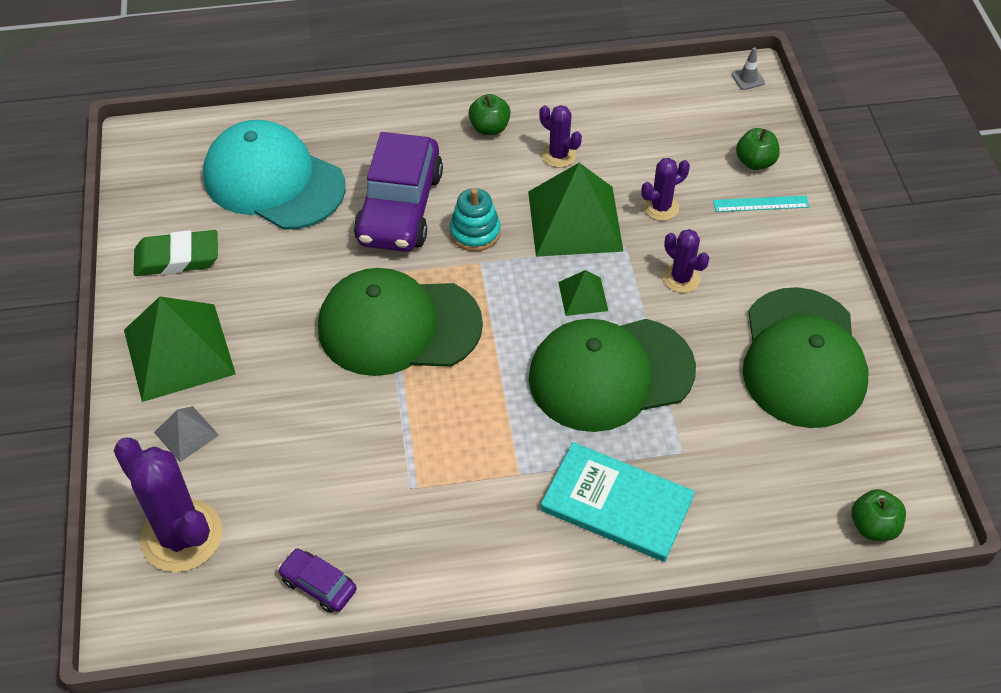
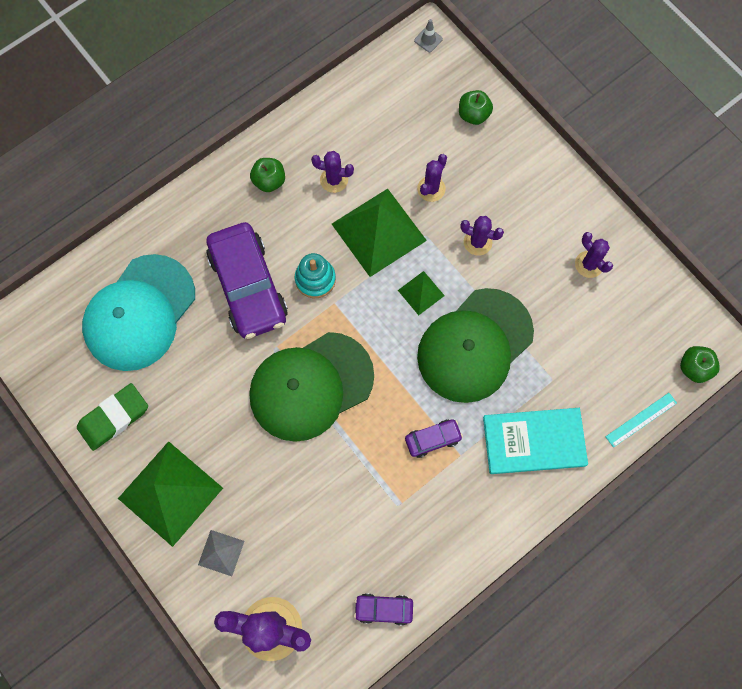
camera: 30 degrees left, 20 degrees up
(273, 181) = (139, 313): turquoise cap -> turquoise cap turned 60 degrees counterclockwise
(497, 442) = (432, 439): none -> purple car
(761, 204) = (496, 150): turquoise ruler -> turquoise ruler (641, 420)
(802, 358) = (589, 264): green cap -> purple cactus

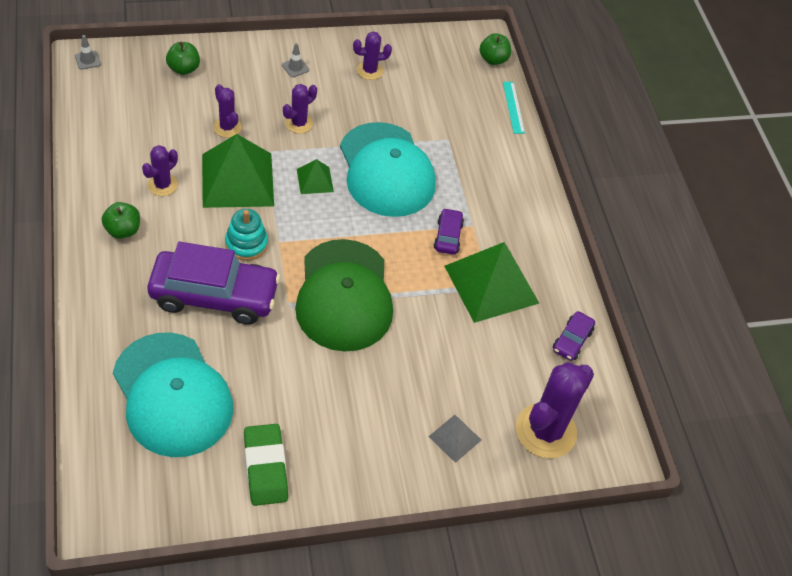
camera: 70 degrees left, 20 degrees down
(170, 493) = (373, 453): green pyramid -> green pyramid (491, 284)
(474, 345) = (386, 170): green cap -> turquoise cap
(534, 441) = (491, 175): turquoise book -> none
(544, 200) = (295, 67): none -> grey traffic cone

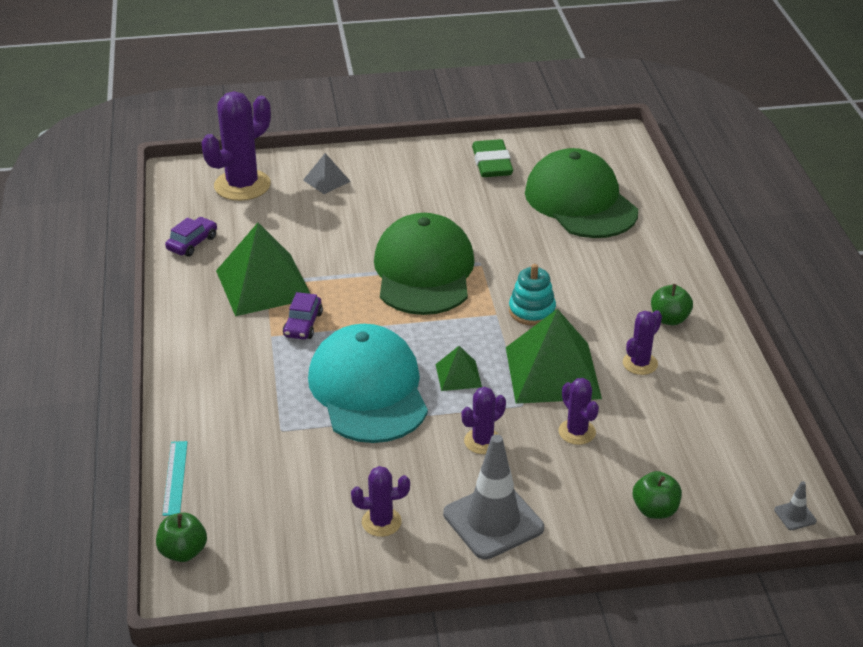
camera: 170 degrees left, 15 degrees down
(172, 395) = (580, 202): turquoise cap -> green cap
(214, 295) = (557, 268): purple car -> none
(295, 67) = (493, 521): grey traffic cone -> grey traffic cone, size x2.43

